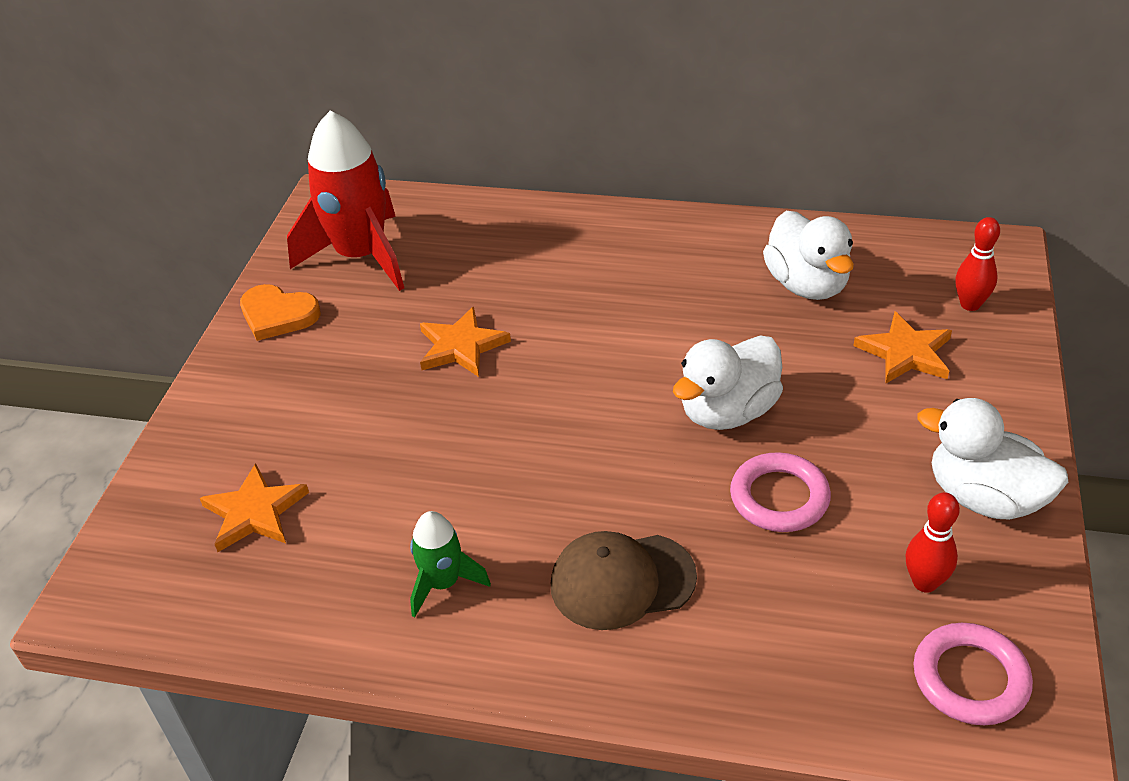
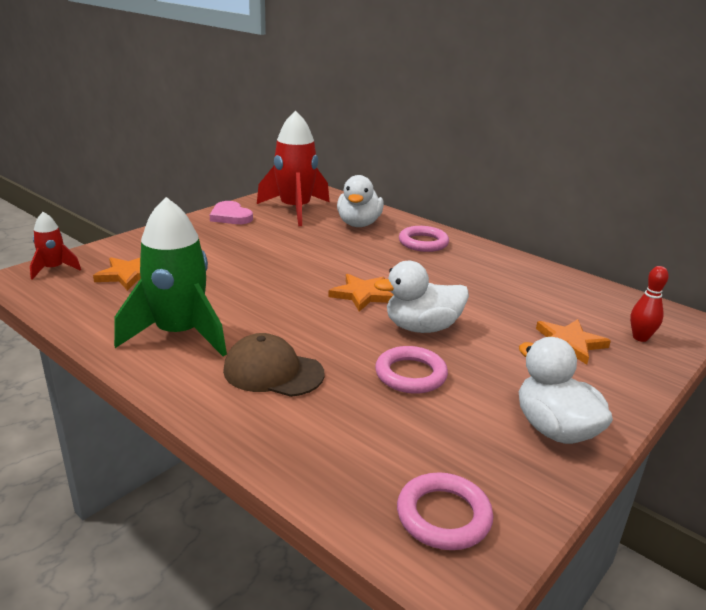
camera: 25 degrees right, 15 degrees down
(125, 558) = (54, 269): none -> red rocket
(278, 315) = (230, 216): orange heart -> pink heart
(443, 583) = (179, 334): green rocket -> green rocket, size x2.01
(461, 346) = (303, 254): orange star -> orange star (362, 295)
(599, 247) = (423, 243): none -> pink ring
(807, 285) = (533, 294): white duck -> white duck (359, 224)
(924, 582) = (464, 452): red bowling pin -> none

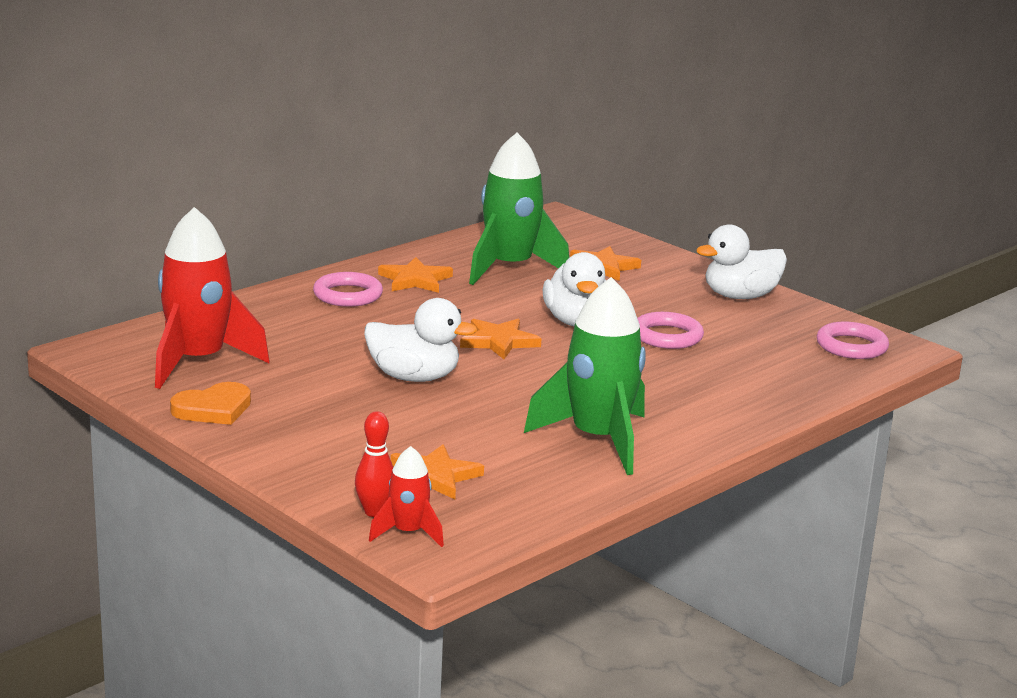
camera: 85 degrees left, 5 degrees down
(230, 216) = (213, 409): pink heart -> orange heart
(273, 372) = (671, 394): brown cap -> none
(359, 224) = (270, 325): white duck -> white duck (414, 377)
(469, 263) = (415, 280): none -> orange star
(526, 298) = (509, 268): none -> green rocket
(640, 338) = (590, 239): red bowling pin -> red bowling pin (374, 512)

